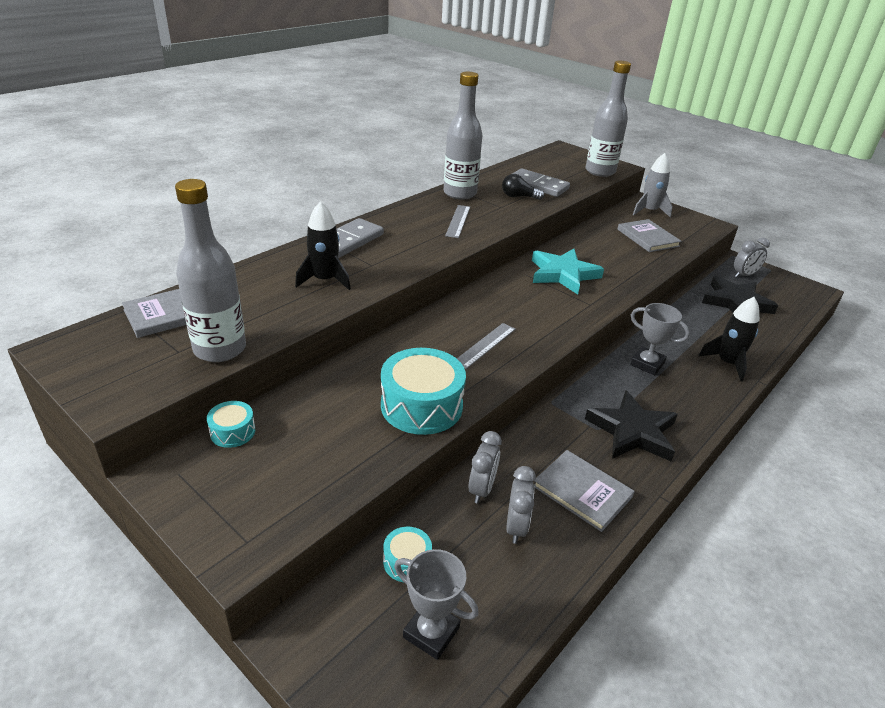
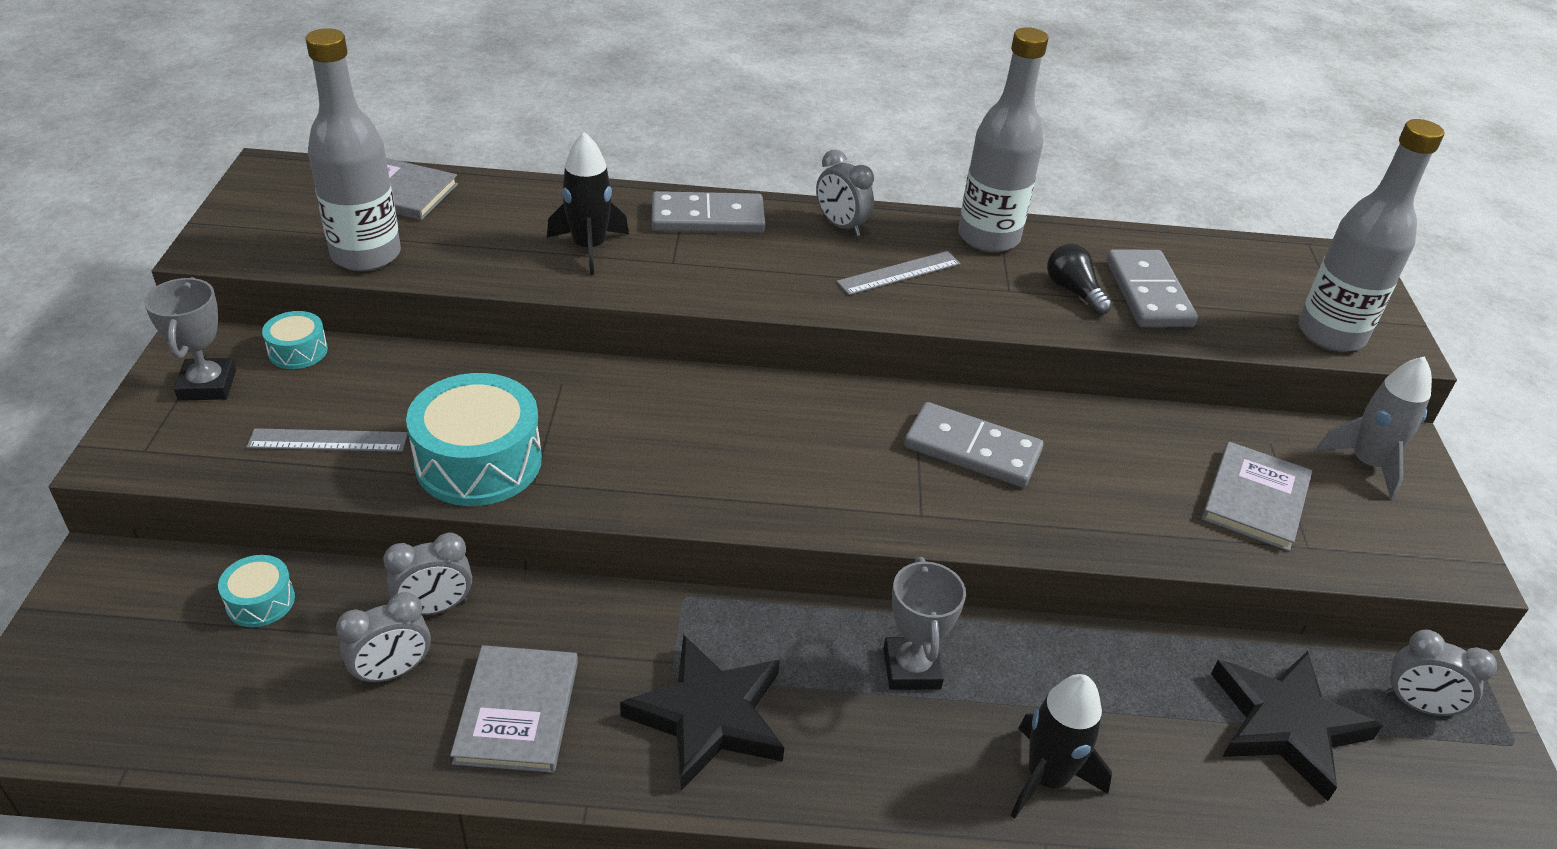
camera: 50 degrees right, 5 degrees up
(404, 216) = (841, 226): none -> grey clock
(431, 632) = (169, 673): grey trophy -> grey trophy (207, 385)
(485, 345) = (673, 455): grey ruler -> grey ruler (328, 440)
(563, 274) = (972, 450): turquoise star -> grey domino

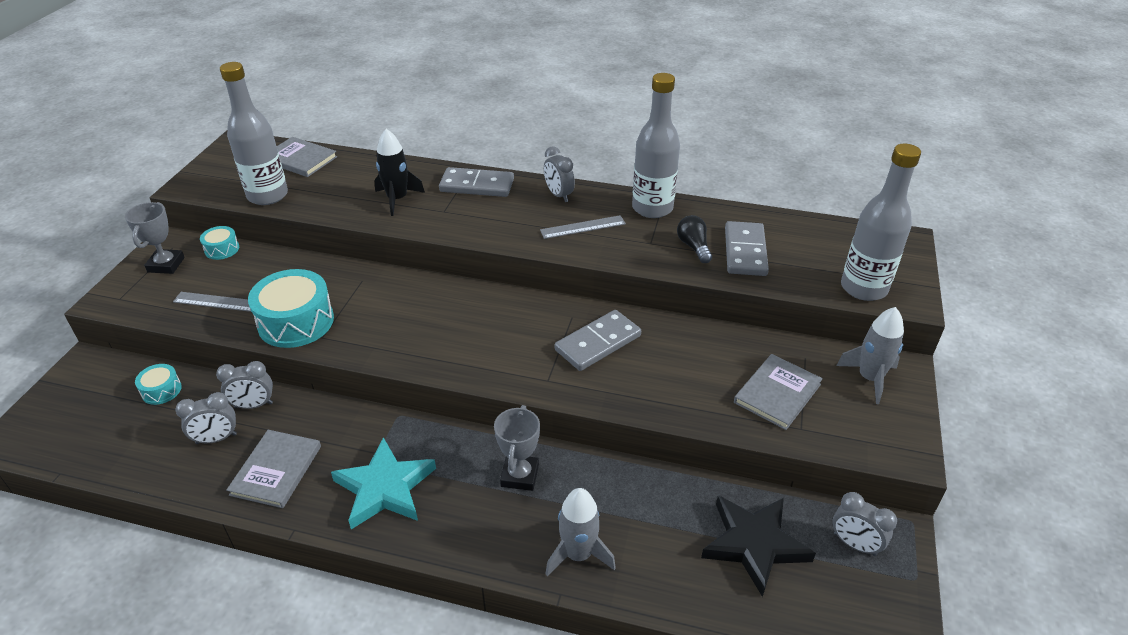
camera: 15 degrees right, 0 degrees up
(709, 716) = (385, 488): black star -> turquoise star
(972, 450) = (598, 343): grey domino -> grey domino turned 75 degrees counterclockwise
(1046, 777) = (578, 554): black rocket -> grey rocket

